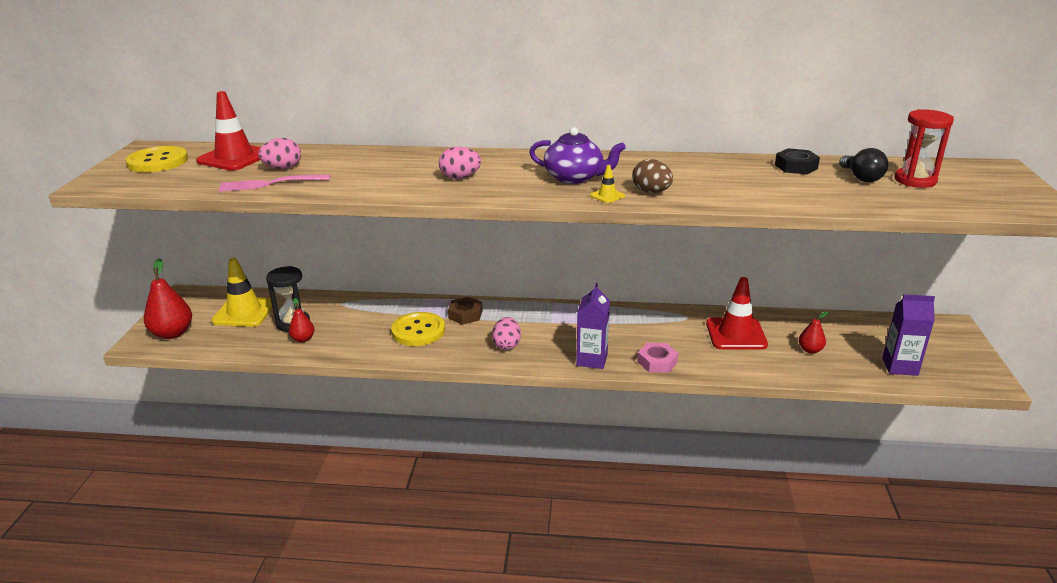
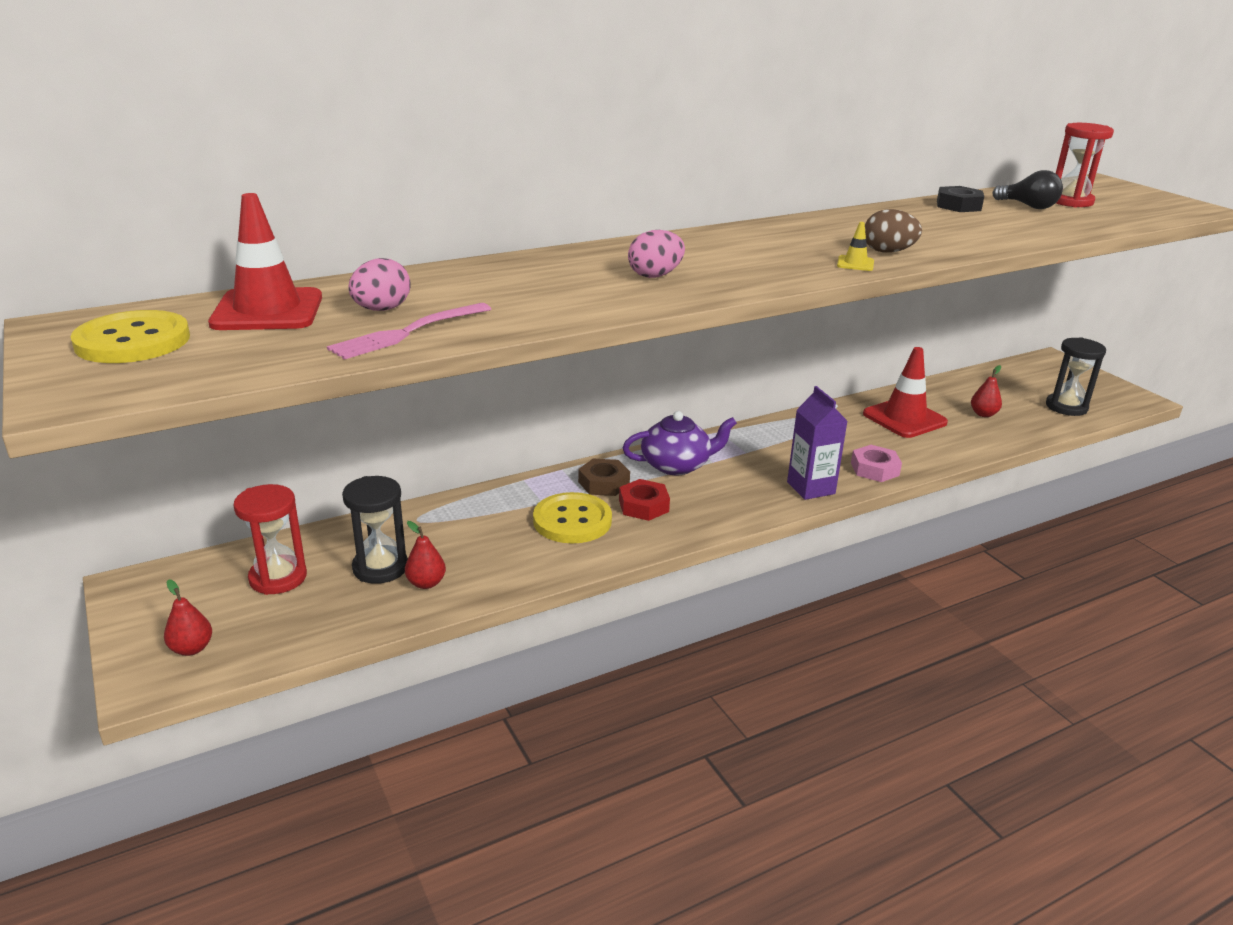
camera: 35 degrees left, 0 degrees up
(172, 333) = (192, 648): red pear -> red pear, size x0.55
(244, 312) = (278, 578): yellow traffic cone -> red hourglass
(470, 336) = (643, 506): none -> red nut
(506, 345) = (700, 502): pink egg -> none
(575, 177) = (782, 252): purple teapot -> purple teapot (677, 465)
(900, 366) = (1066, 407): purple carton -> black hourglass

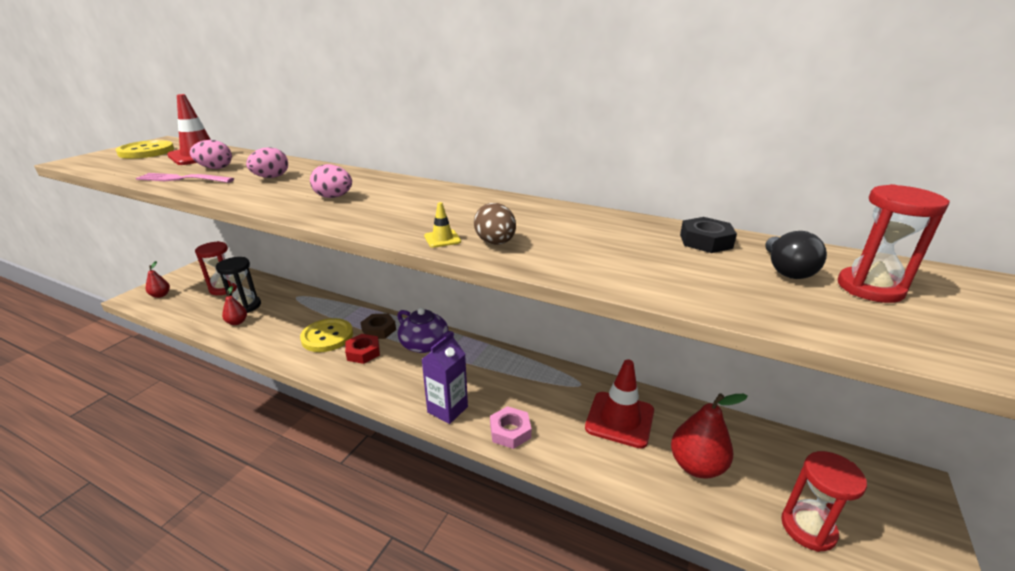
camera: 55 degrees right, 0 degrees up
(506, 289) = (271, 177): none -> pink egg
(983, 414) = (696, 466): red pear -> red pear, size x1.81
(1066, 407) = (808, 528): black hourglass -> red hourglass

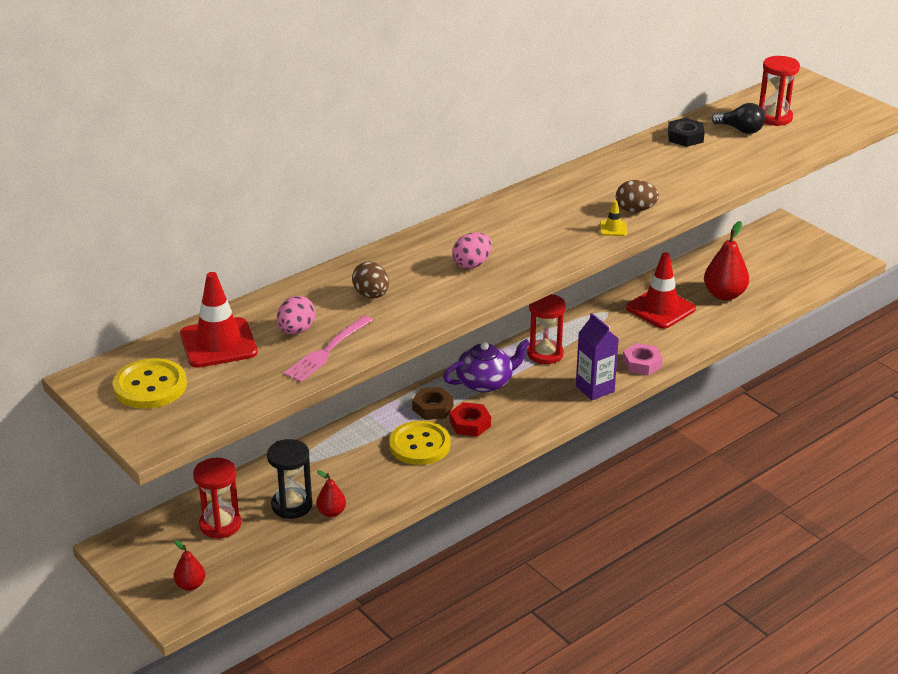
camera: 65 degrees left, 5 degrees up
(271, 177) = (371, 295): pink egg -> brown egg
(808, 528) = (791, 277): red hourglass -> red hourglass (545, 354)

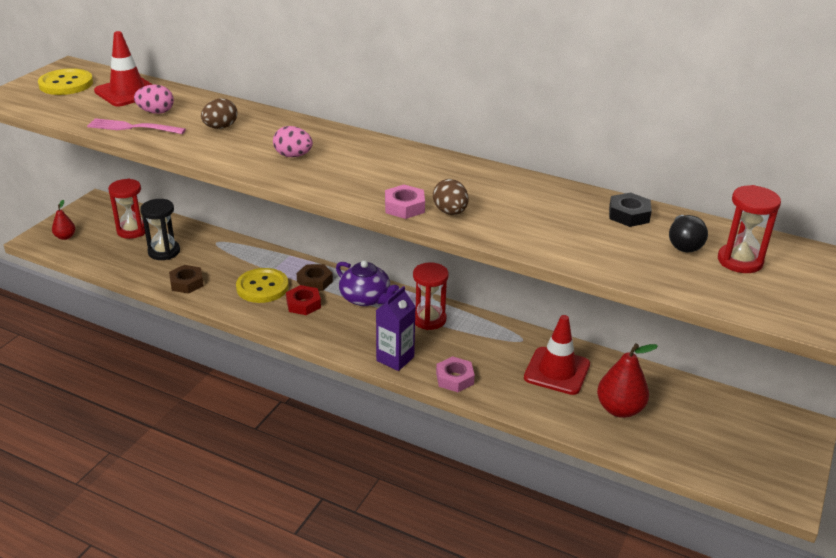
camera: 65 degrees right, 0 degrees up
(331, 512) = (162, 269): red pear -> none
(374, 498) = (187, 283): none -> brown nut
(613, 228) = (404, 207): yellow traffic cone -> pink nut

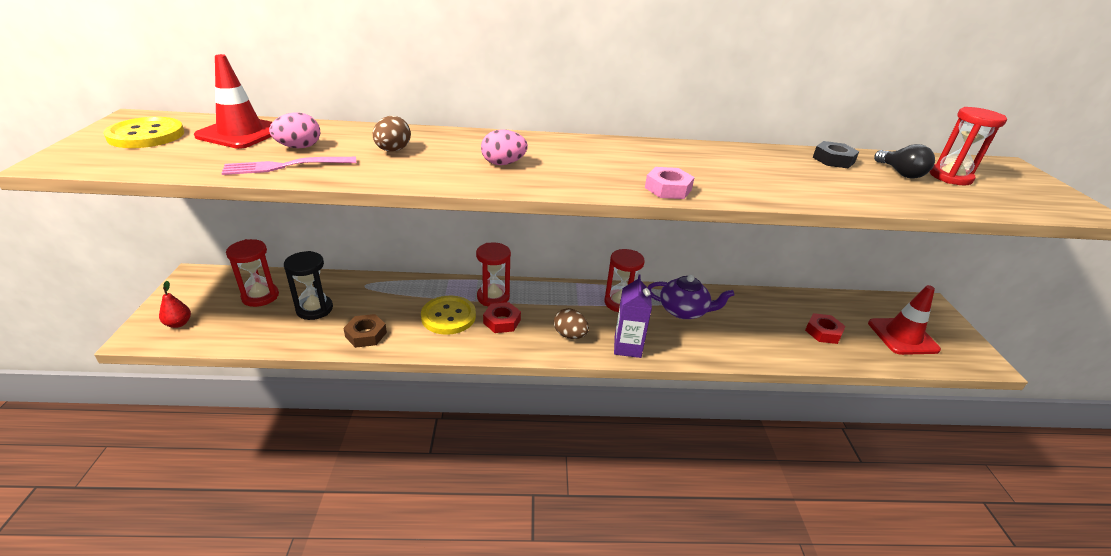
camera: 30 degrees left, 0 degrees up
(314, 281) = (493, 297): brown nut -> red hourglass
(366, 298) = (552, 300): purple teapot -> purple teapot (684, 311)
(450, 212) = (711, 185): brown egg -> brown egg (570, 335)
(454, 378) = (690, 348): pink nut -> none
(557, 371) = (752, 316): red traffic cone -> red traffic cone (902, 336)
(619, 409) = (823, 332): red pear -> red nut

